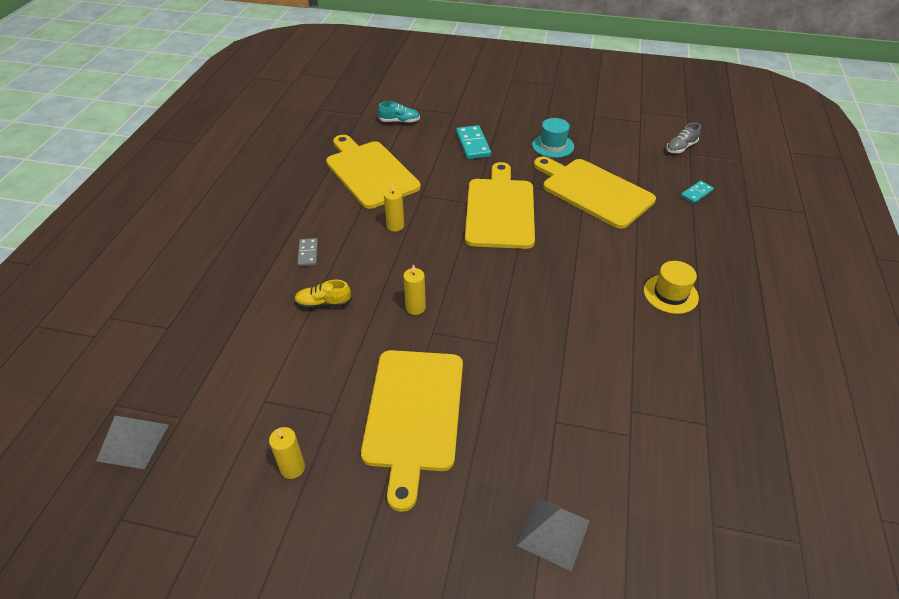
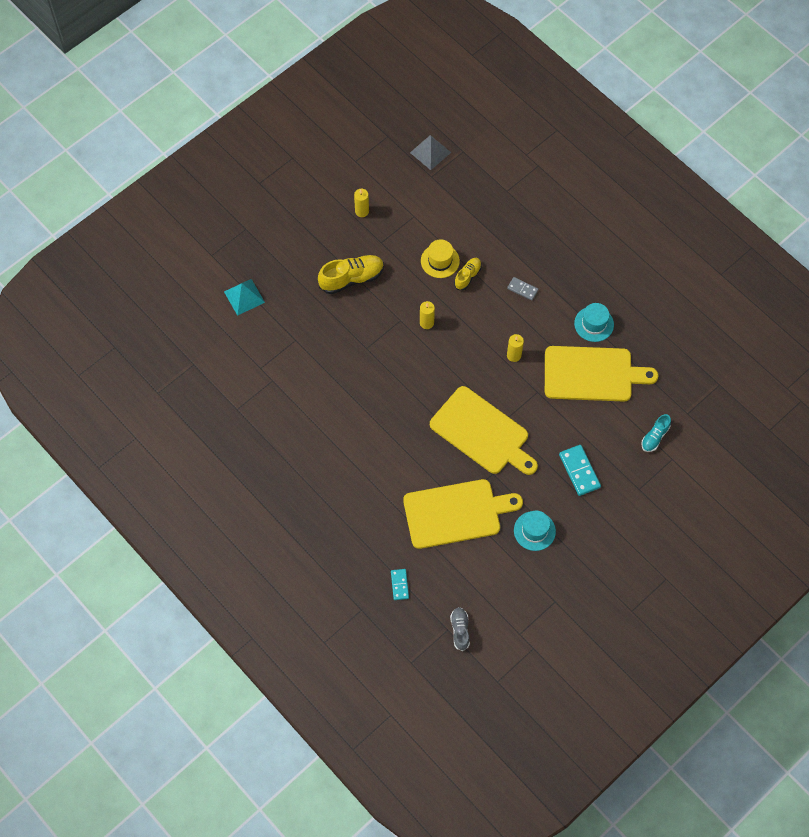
camera: 125 degrees right, 20 degrees up
(312, 191) = (594, 324): none -> turquoise hat
(414, 414) = (351, 278): yellow cutting board -> yellow shoe
(473, 144) = (579, 471): turquoise domino -> turquoise domino turned 45 degrees clockwise
(553, 532) = (244, 297): grey pyramid -> turquoise pyramid
(670, 294) = (327, 473): yellow hat -> yellow hat (440, 261)

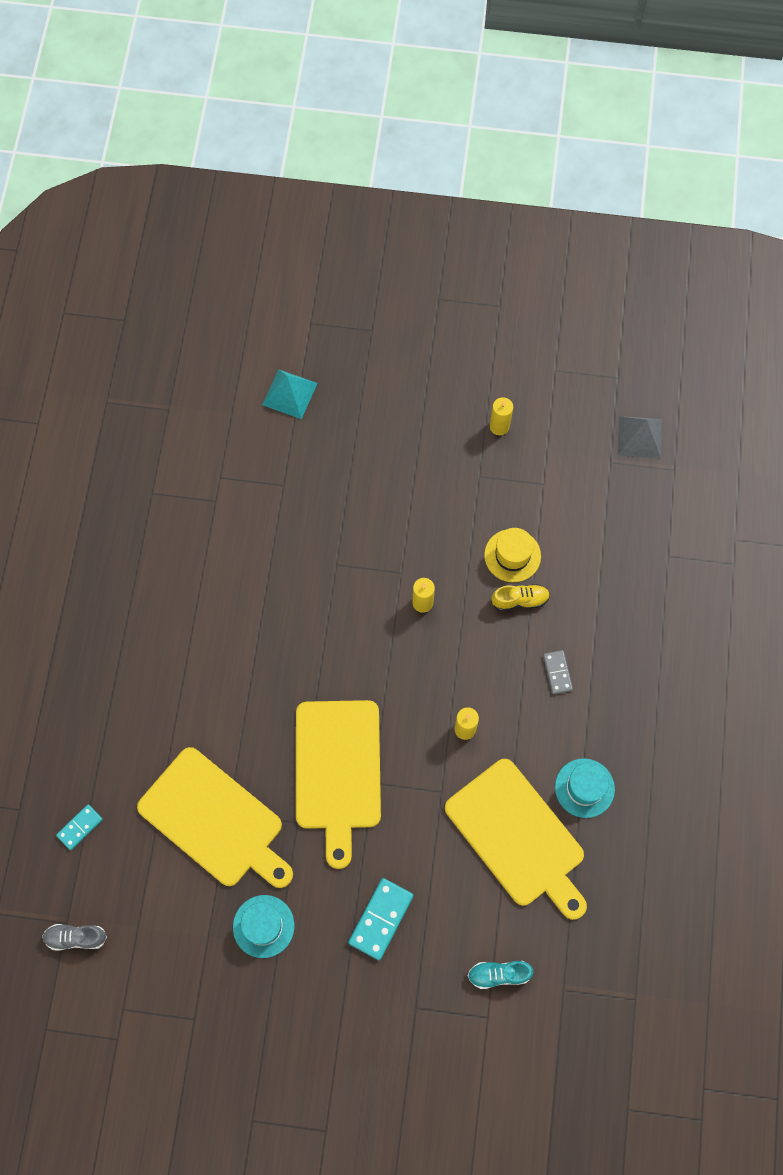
camera: 50 degrees right, 5 degrees up
(351, 278) = (407, 482): yellow shoe -> none
(460, 630) = (76, 937): grey shoe -> grey shoe turned 135 degrees counterclockwise

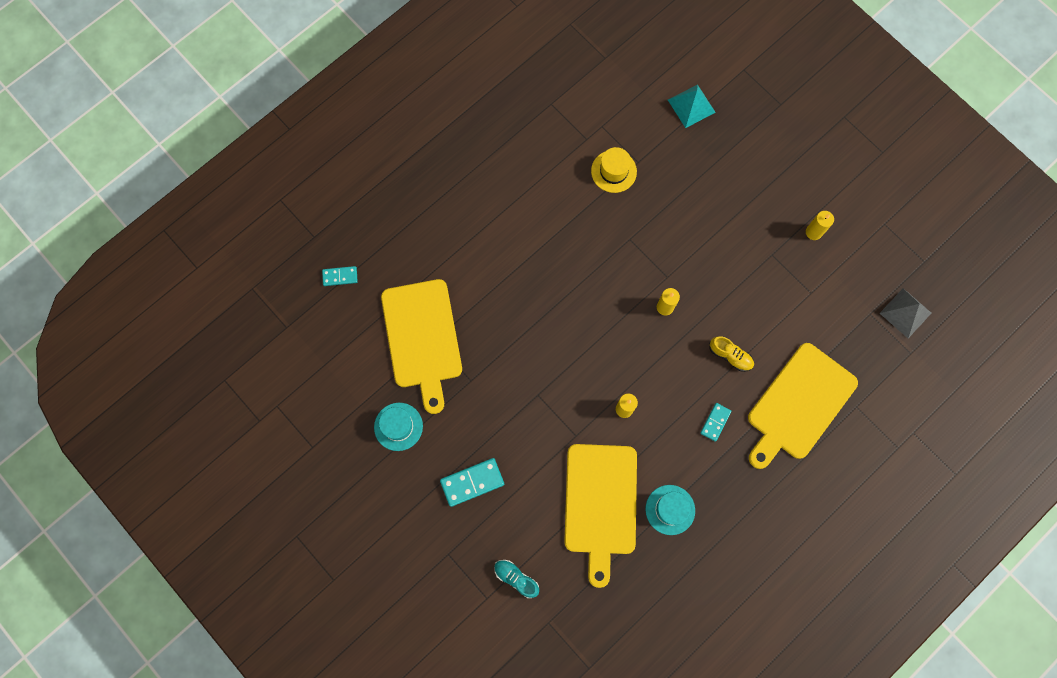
camera: 40 degrees right, 5 degrees up
(76, 937) = (284, 340): grey shoe -> none
(338, 770) = (522, 369): yellow cutting board -> yellow cutting board (799, 404)
(512, 555) = (750, 323): yellow hat -> yellow hat (613, 171)
(557, 672) = (715, 422): grey domino -> turquoise domino

